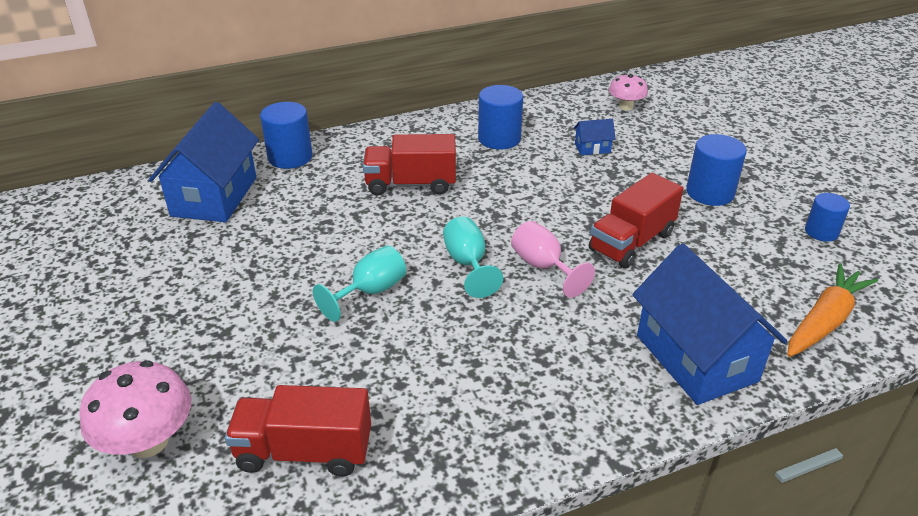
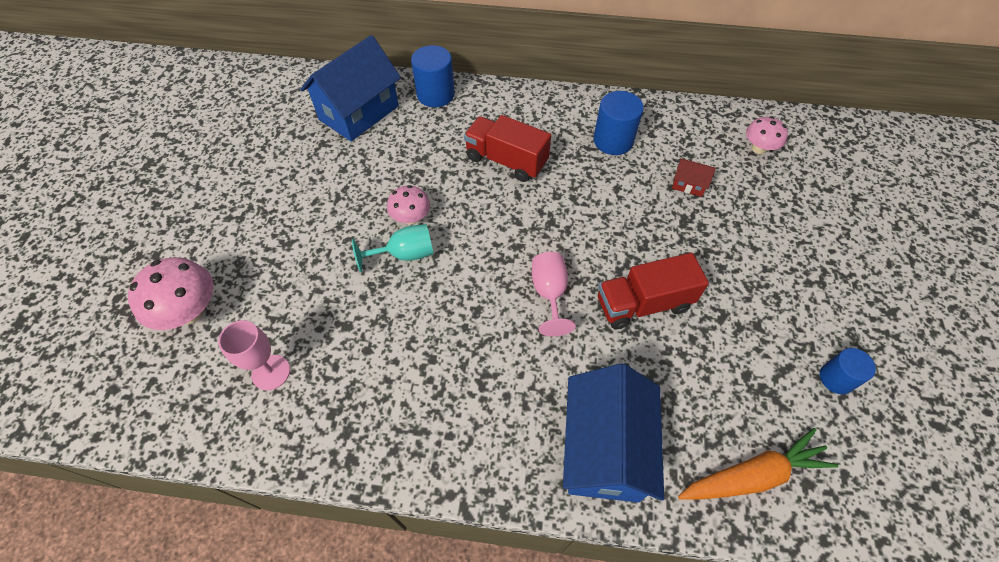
camera: 30 degrees right, 20 degrees up
(304, 451) = (271, 372): red truck -> pink goblet
(351, 260) = (411, 218): none -> pink mushroom
(468, 264) = (493, 262): turquoise goblet -> none
(592, 148) = (688, 185): blue house -> red house
(710, 193) = (760, 283): blue cylinder -> none

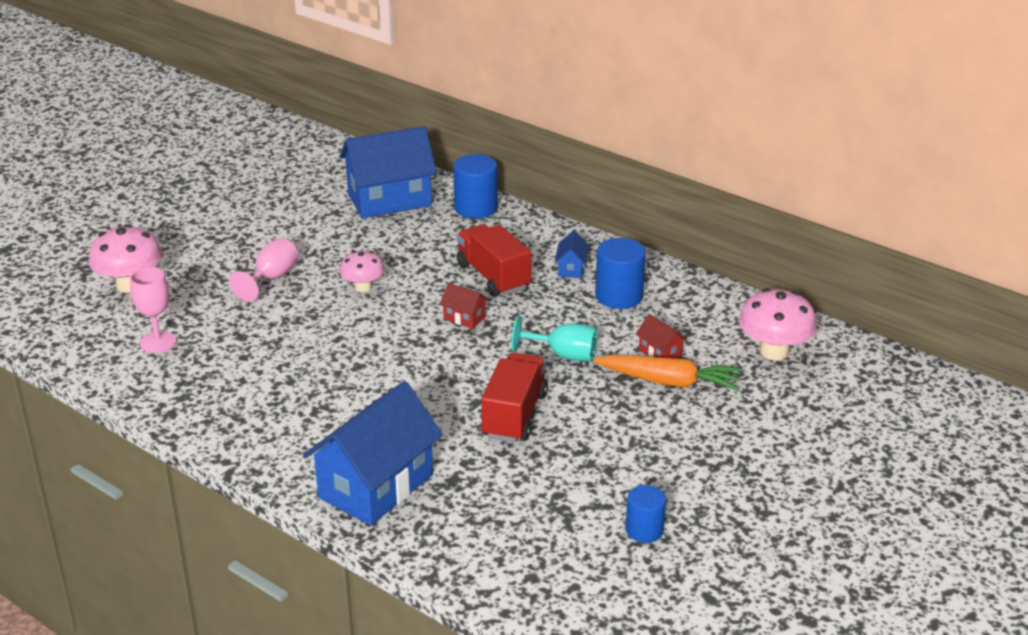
camera: 30 degrees right, 25 degrees down
(404, 254) = (333, 309): turquoise goblet -> turquoise goblet (563, 355)
(519, 215) = (464, 318): none -> red house
(549, 294) = (434, 378): pink goblet -> pink goblet (271, 278)
(557, 127) = (571, 268): none -> blue house
(643, 303) = (514, 415): red truck -> red truck turned 90 degrees clockwise
(753, 475) = (488, 552): orange carrot -> orange carrot (669, 382)
(758, 148) = (774, 351): pink mushroom -> pink mushroom, size x1.60

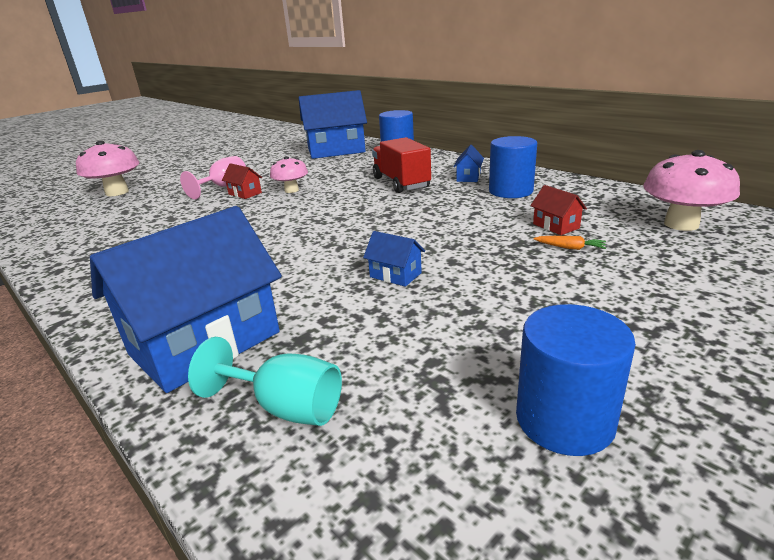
camera: 10 degrees right, 5 degrees down
(158, 342) = (101, 222): pink goblet -> none
(464, 318) = (368, 205): red house -> red house (245, 193)
(514, 415) = (395, 275): red truck -> blue house
(563, 355) = (456, 228): turquoise goblet -> turquoise goblet (285, 407)
(644, 530) = (564, 420): blue cylinder -> blue cylinder, size x1.56
(669, 382) = (570, 248): orange carrot -> orange carrot, size x0.42

